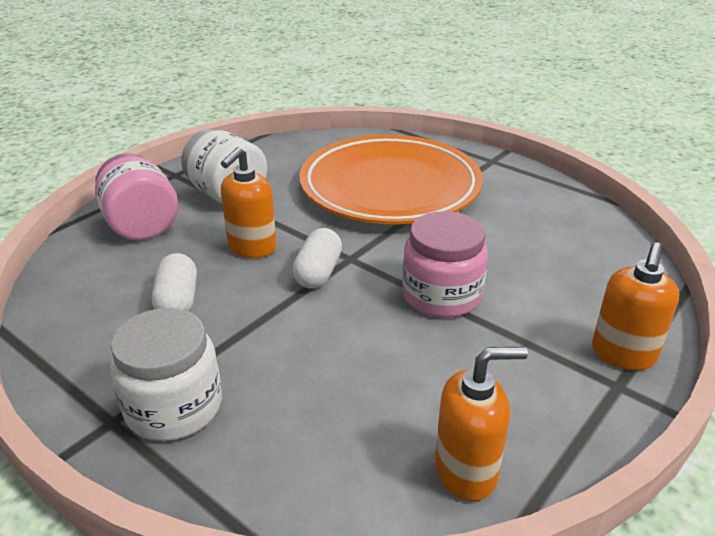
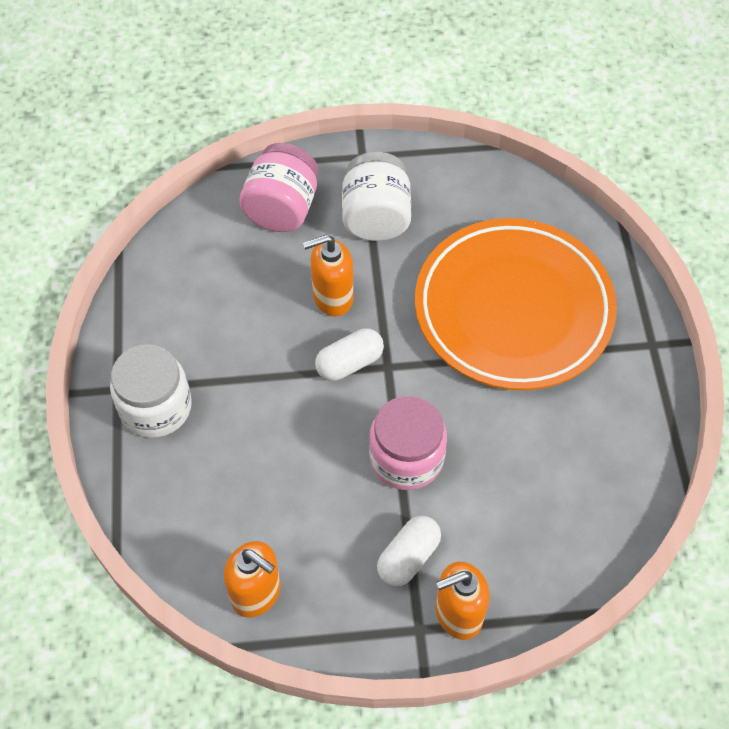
camera: 45 degrees right, 25 degrees up
(178, 301) = (235, 315): white capsule -> white capsule (408, 557)

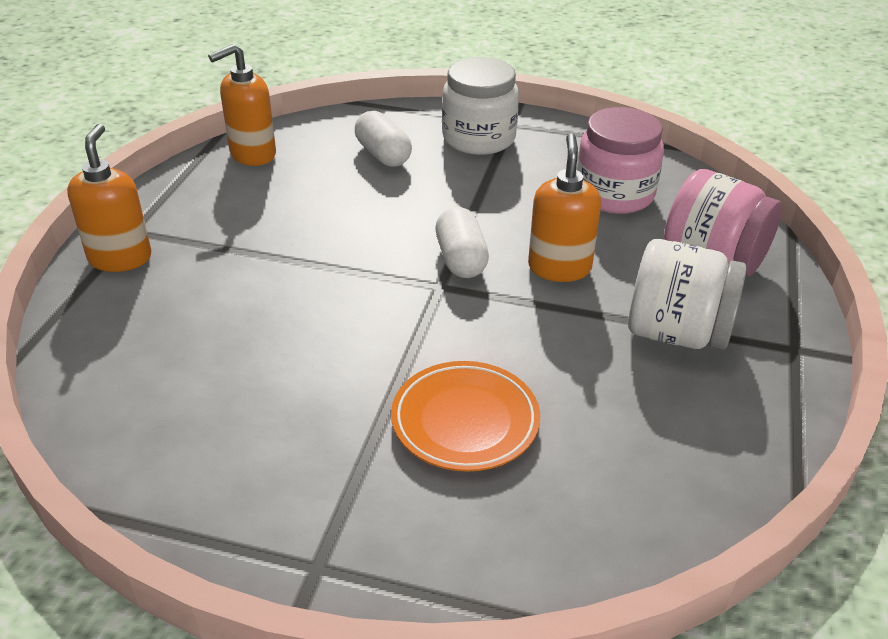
camera: 110 degrees right, 20 degrees down
(406, 458) = (315, 269): pink jar -> pink jar (614, 194)
(408, 557) = (206, 242): white capsule -> white capsule (383, 154)
(513, 309) = (465, 421): orange plate -> orange plate, size x0.48

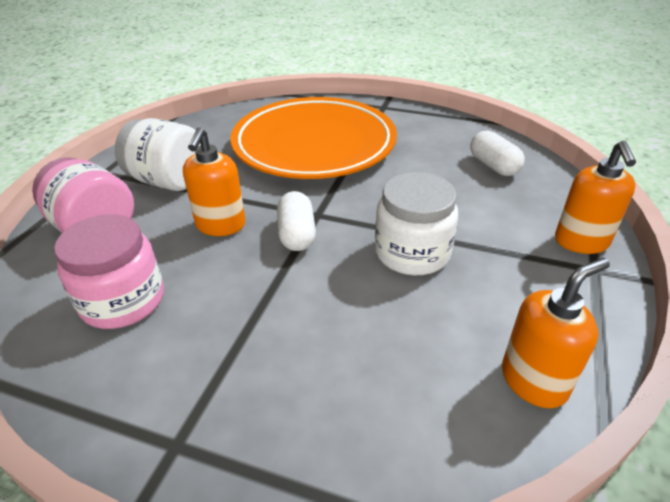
camera: 175 degrees left, 0 degrees up
(383, 154) = (365, 375): white capsule -> white capsule (493, 166)
(465, 421) = (314, 145): orange plate -> orange plate, size x2.07
(478, 138) = (234, 407): white jar -> white jar (412, 252)

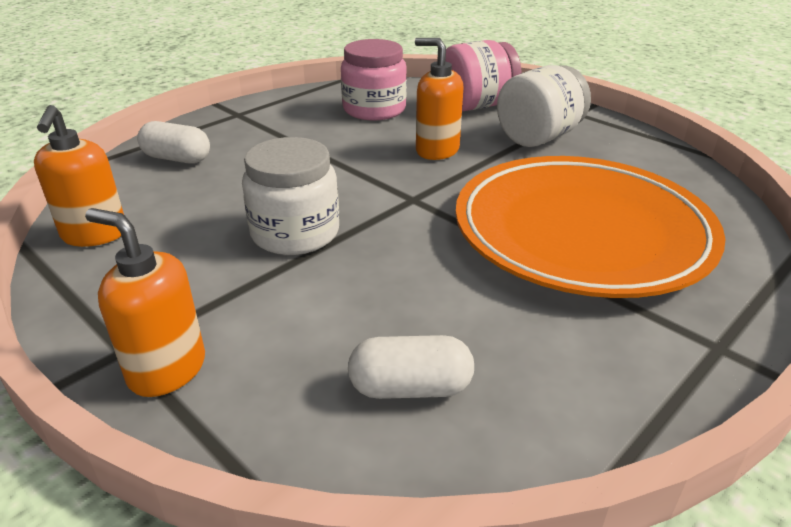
camera: 115 degrees right, 5 degrees down
(297, 234) = (388, 181): white capsule -> white capsule (177, 158)

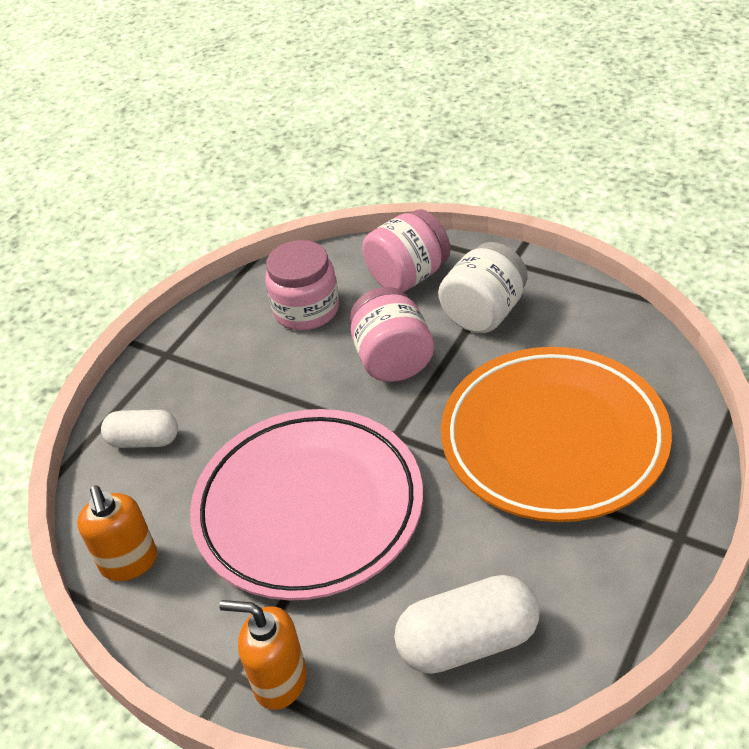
camera: 10 degrees left, 10 degrees up
(295, 233) = (309, 509): white jar -> pink plate
(410, 388) = (468, 642): white capsule -> white capsule, size x1.57
(437, 150) = (393, 360): orange soap dispenser -> pink jar

